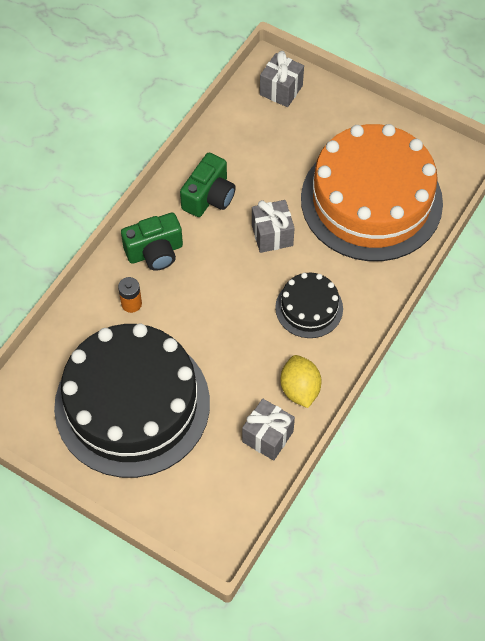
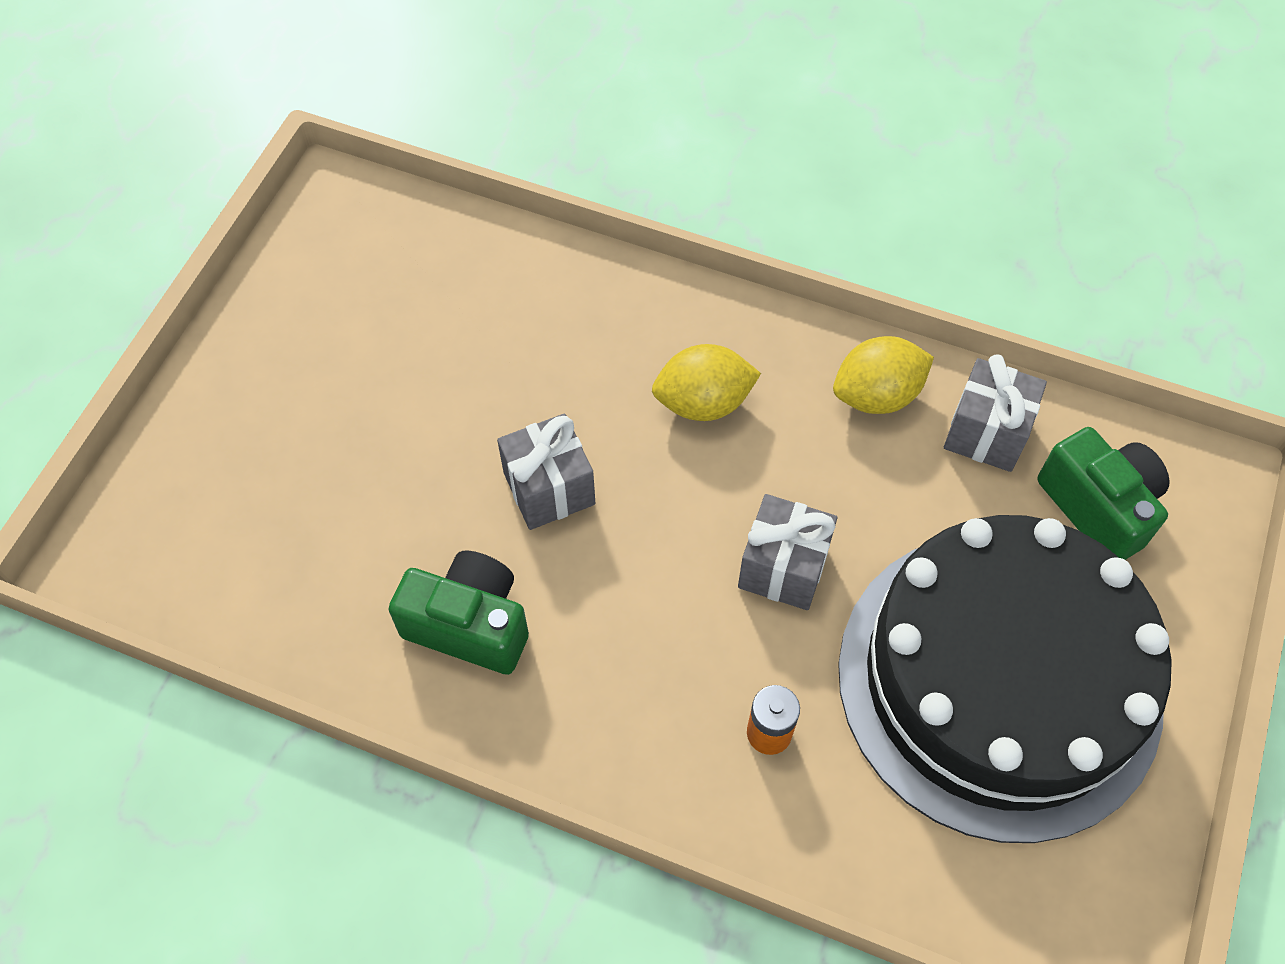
camera: 100 degrees left, 0 degrees up
(155, 252) = (630, 710): green camera -> green camera (1098, 507)
(281, 90) = (164, 526): grey gift -> grey gift (783, 567)
(309, 308) = (703, 402): black cake -> yellow lemon
(371, 200) = (441, 329): orange cake -> none

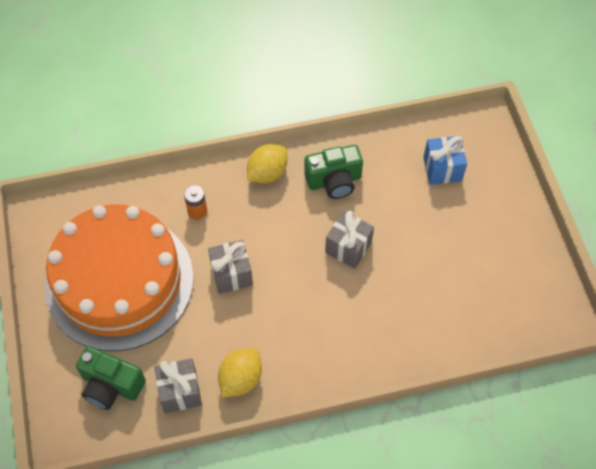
camera: 145 degrees right, 0 degrees up
(264, 521) = (442, 169): none -> blue gift
(703, 402) = (314, 325): yellow lemon -> yellow lemon (267, 173)
(999, 681) = (119, 282): black cake -> orange cake

